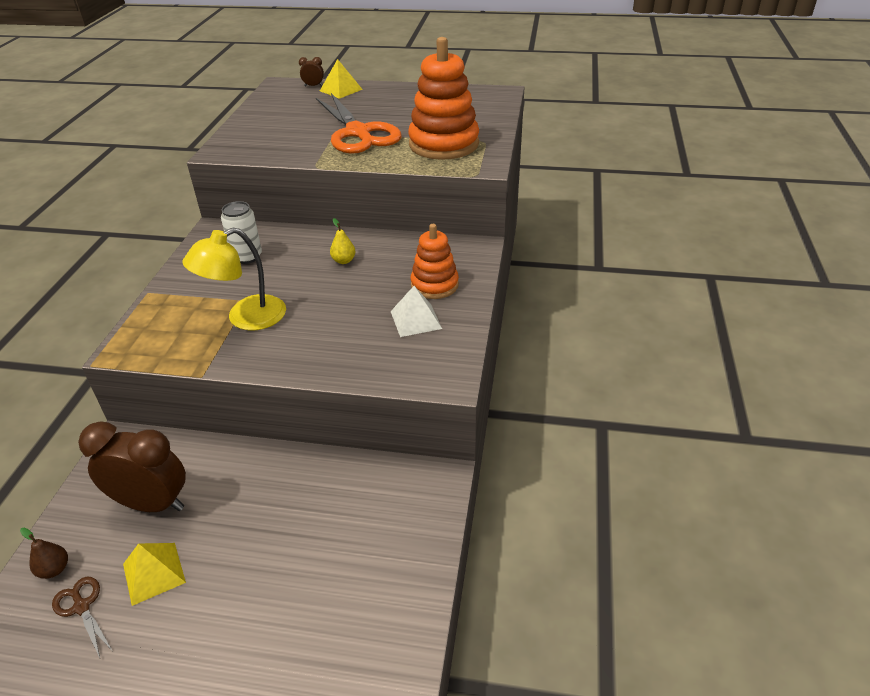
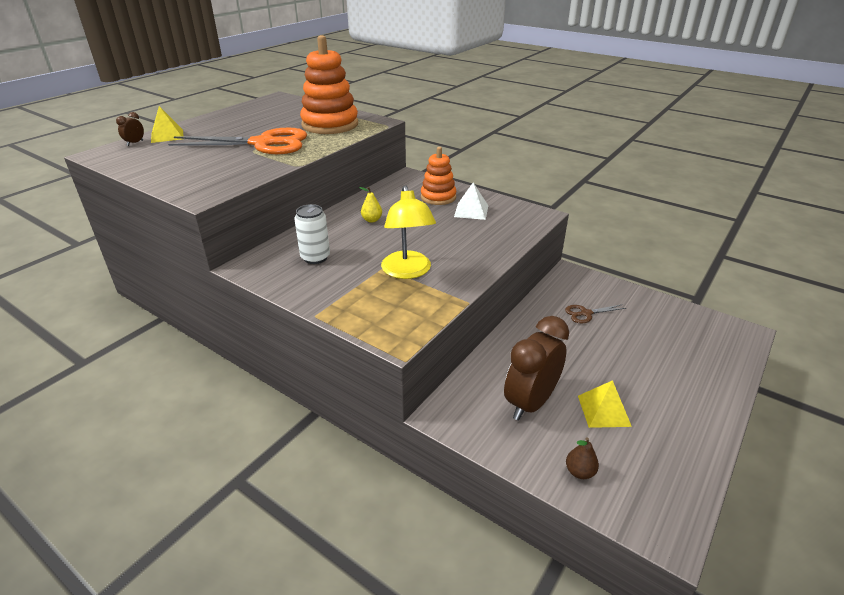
camera: 65 degrees left, 5 degrees down
(82, 607) = (625, 456): brown scissors -> brown scissors (586, 313)

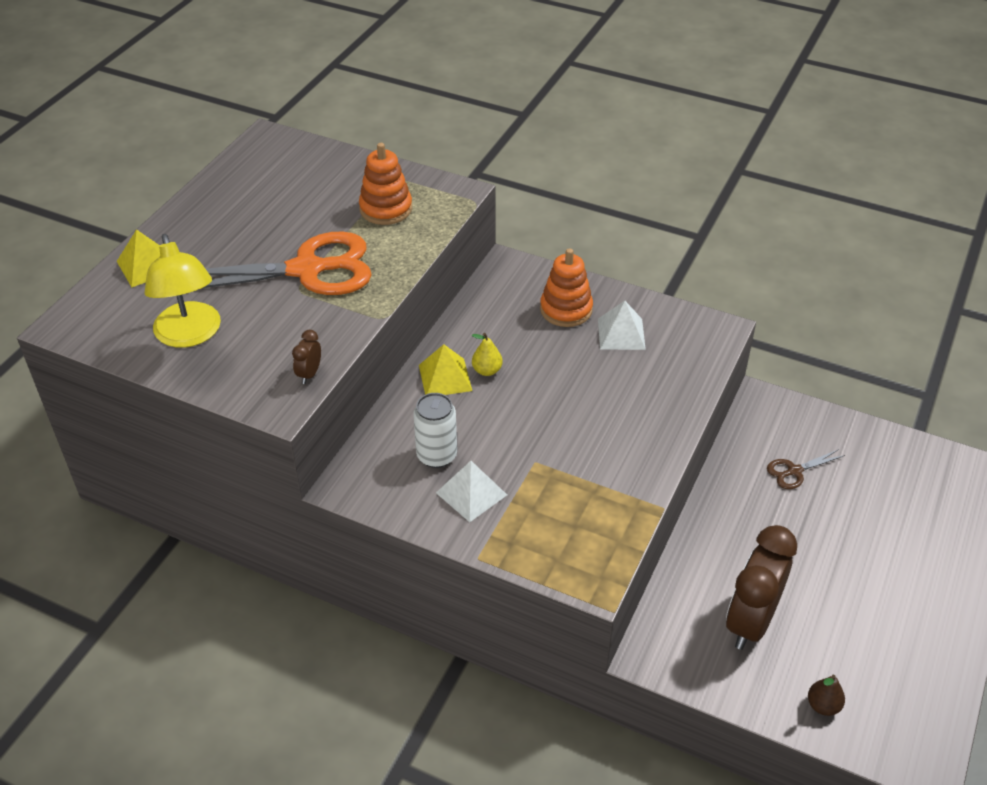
camera: 10 degrees left, 10 degrees up
(135, 143) = (107, 291): brown clock -> brown clock (309, 374)
(329, 279) = (471, 493): none -> white pyramid
(330, 125) = (386, 209): orange stacking toy -> orange stacking toy, size x0.61
(408, 272) = (570, 465): yellow lamp -> yellow lamp (190, 335)
(604, 410) = (838, 619): yellow pyramid -> yellow pyramid (445, 378)

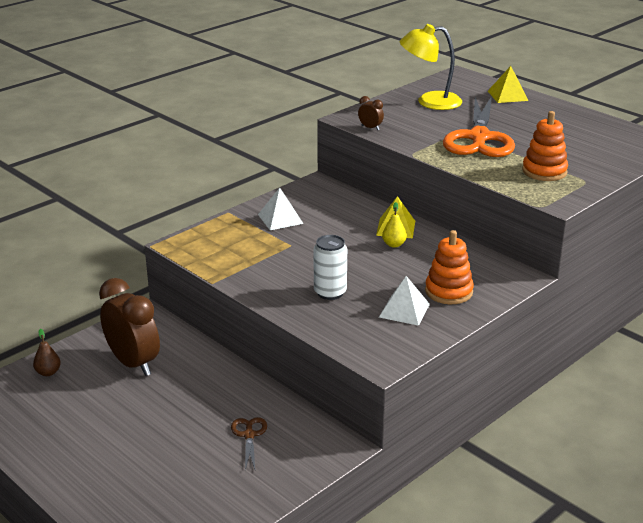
camera: 110 degrees right, 15 degrees down
(436, 455) = (322, 213): white can -> white can (330, 292)

